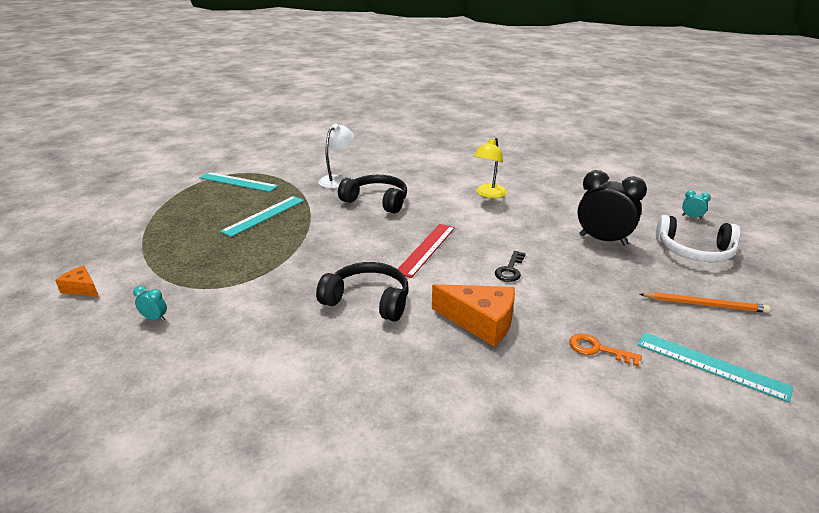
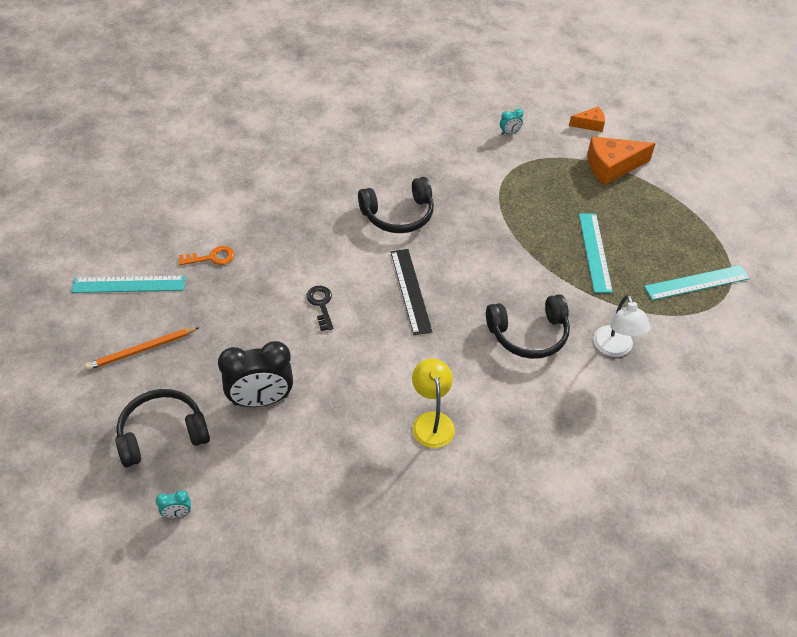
camera: 140 degrees right, 20 degrees up
(426, 249) = (411, 291): red ruler -> black ruler
(480, 322) = (305, 239): orange cheese -> orange cheese (612, 166)
(694, 251) = (162, 434): white headphones -> black headphones

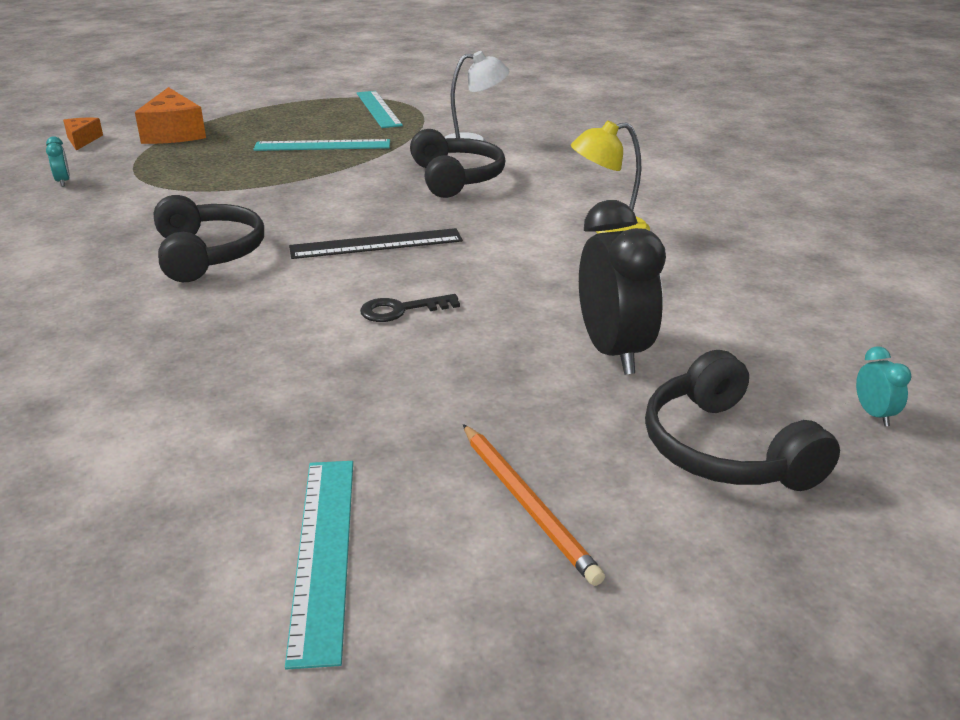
camera: 90 degrees left, 20 degrees down
(211, 257) = (260, 434): orange key -> none

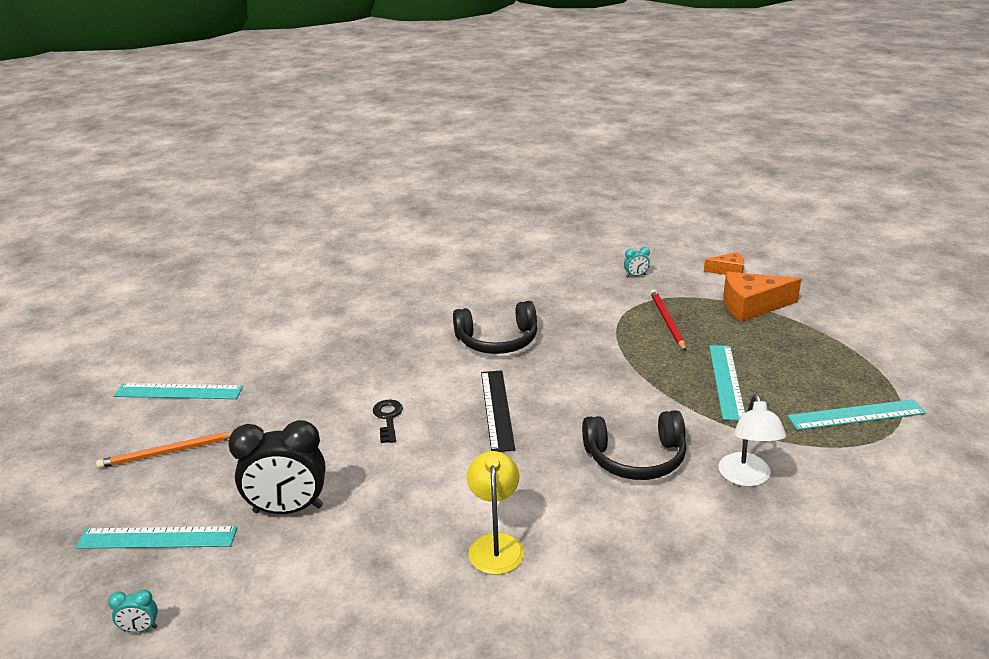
camera: 100 degrees right, 0 degrees up
(192, 167) = (667, 321): none -> red pencil
(725, 449) = (157, 538): black headphones -> turquoise ruler

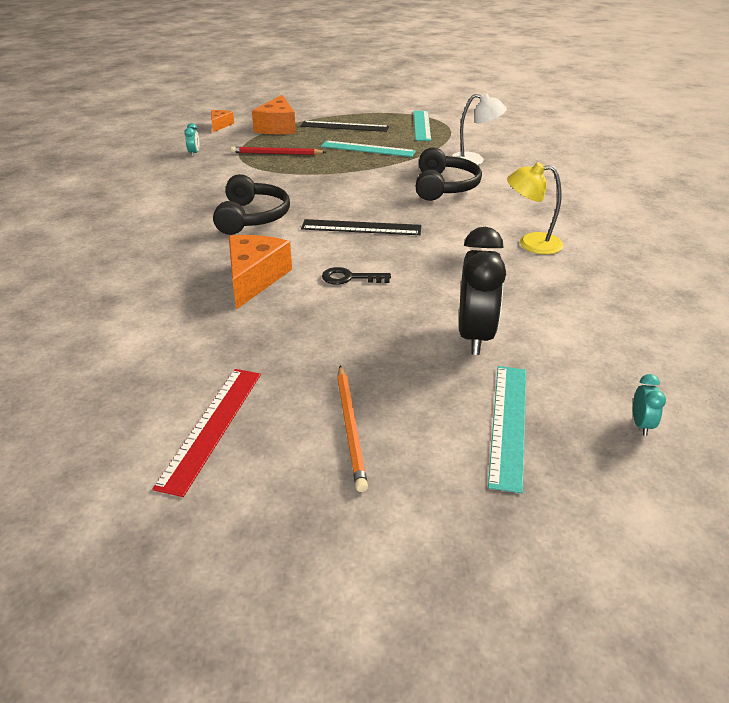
camera: 80 degrees left, 5 degrees up
(178, 392) = (212, 427): turquoise ruler -> red ruler
(379, 367) = (254, 278): none -> orange cheese
(794, 351) = (344, 126): none -> black ruler

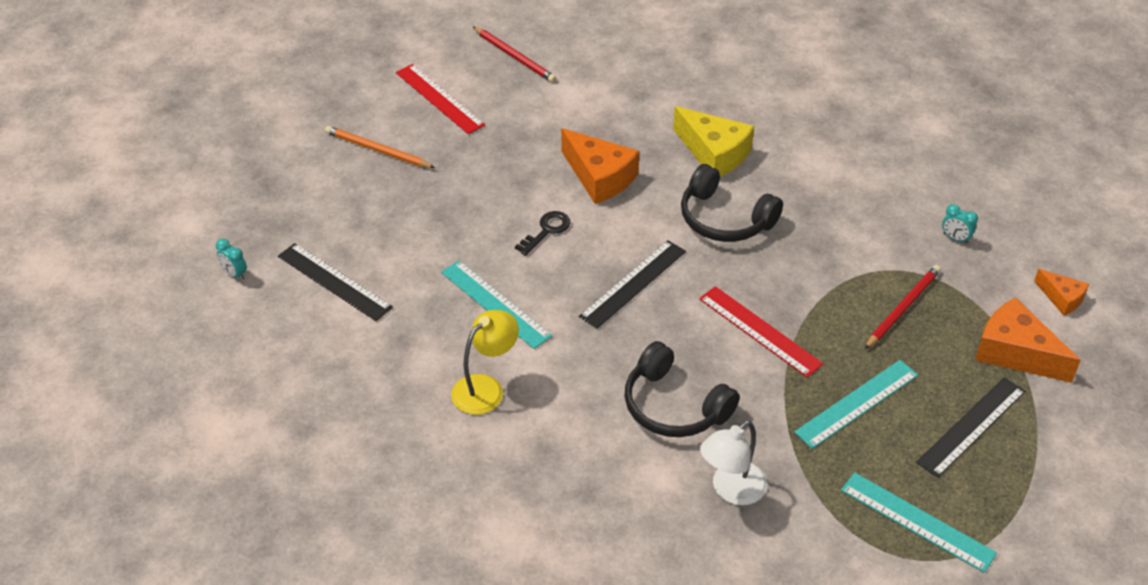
camera: 125 degrees right, 10 degrees up
(80, 406) = (514, 57): none -> red pencil
(172, 242) = (714, 153): none -> yellow cheese
(348, 181) = (760, 331): none -> red ruler
(475, 336) = (397, 255): black clock -> none
(509, 423) = (304, 216): turquoise ruler -> turquoise ruler (495, 304)
(552, 355) = (334, 282): none -> black ruler

